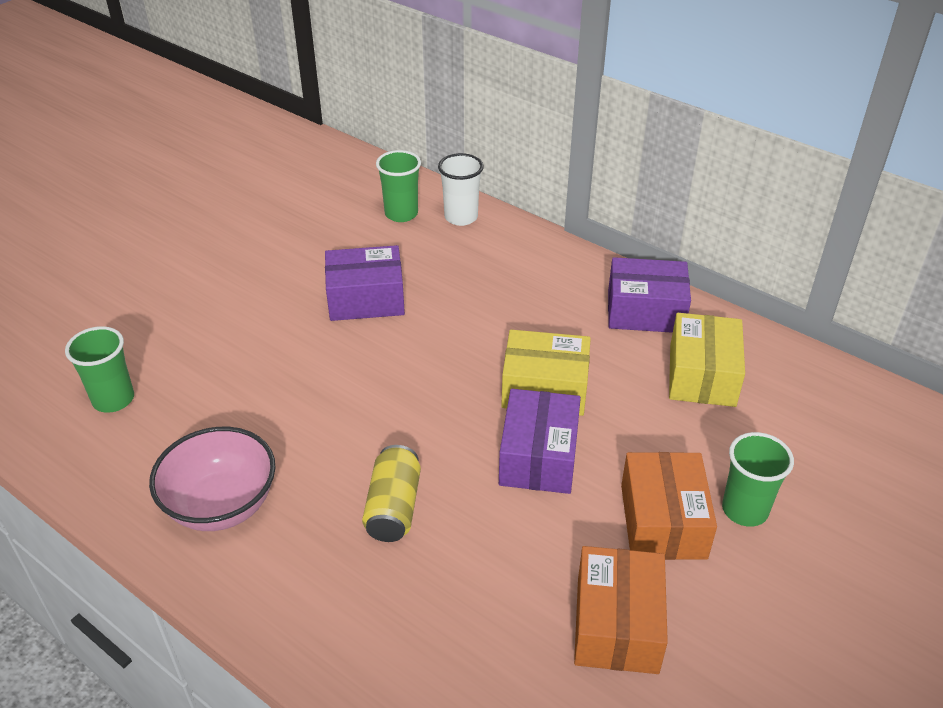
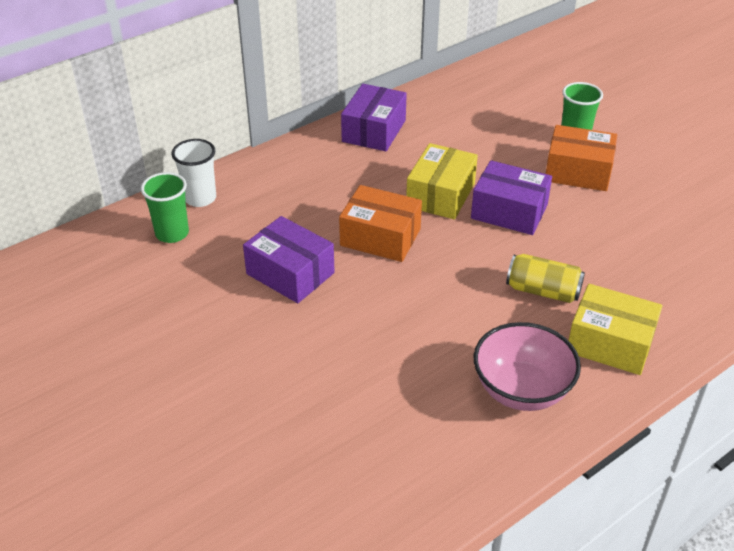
camera: 75 degrees left, 0 degrees up
(113, 399) = (365, 464): green cup -> none
(366, 299) = (290, 273): purple box -> purple box turned 60 degrees counterclockwise
(617, 624) = (656, 208): orange box -> orange box (380, 237)
(702, 375) = (451, 124): yellow box -> yellow box (610, 343)

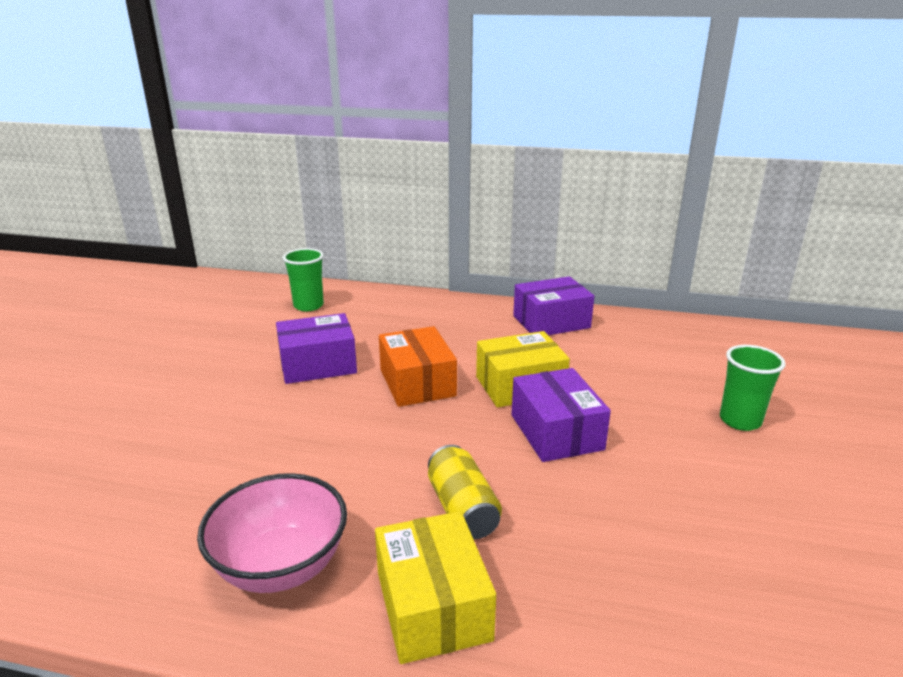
camera: 50 degrees right, 15 degrees down
(200, 198) = (361, 298): white cup -> none
(290, 273) = (318, 364): purple box -> purple box turned 75 degrees clockwise
(578, 171) = (692, 446): orange box -> none

